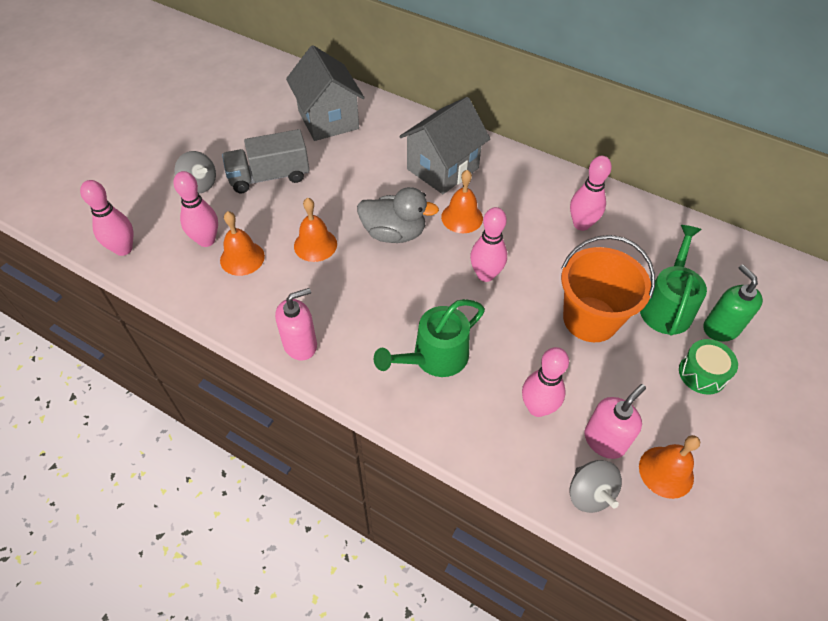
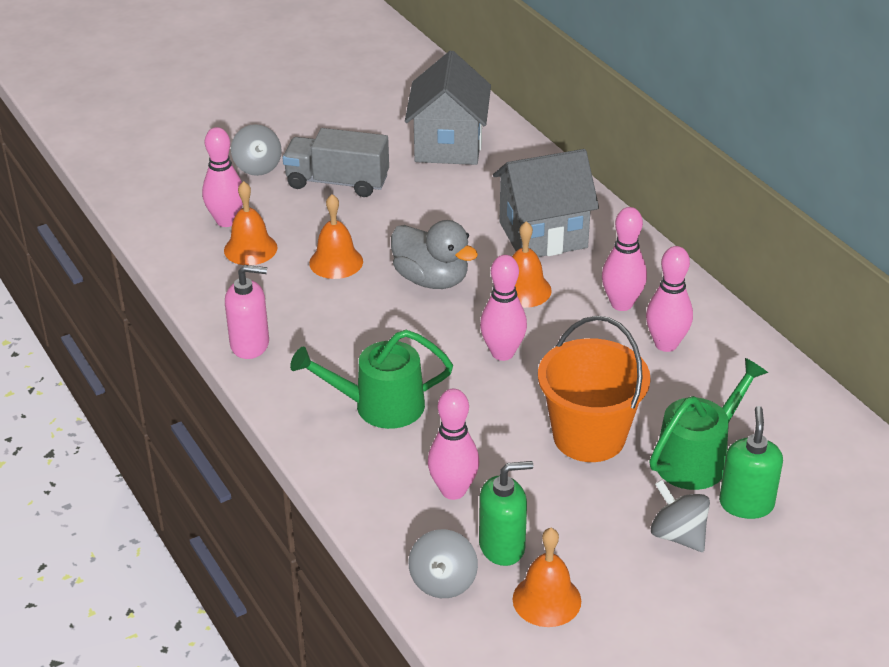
camera: 30 degrees right, 15 degrees down
(123, 249) = (140, 202): pink bowling pin -> pink bowling pin (621, 304)
(604, 440) = (502, 546): pink soap dispenser -> green soap dispenser
(702, 373) = (678, 535): green drum -> grey spinning top

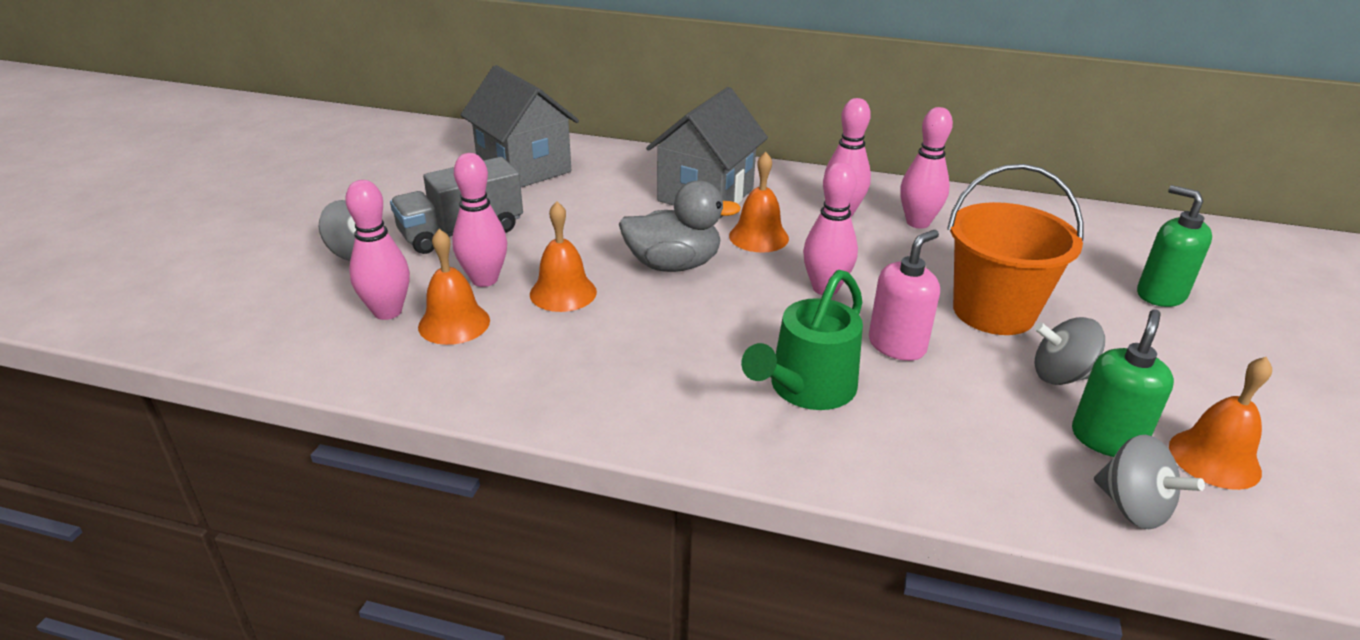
camera: 45 degrees left, 5 degrees down
(250, 344) = (592, 409): pink soap dispenser -> pink soap dispenser (897, 345)
(453, 490) = (989, 419): pink bowling pin -> pink bowling pin (484, 280)
(678, 535) = (1174, 343): grey spinning top -> grey spinning top (1061, 376)
(697, 458) = (1078, 283): green watering can -> none

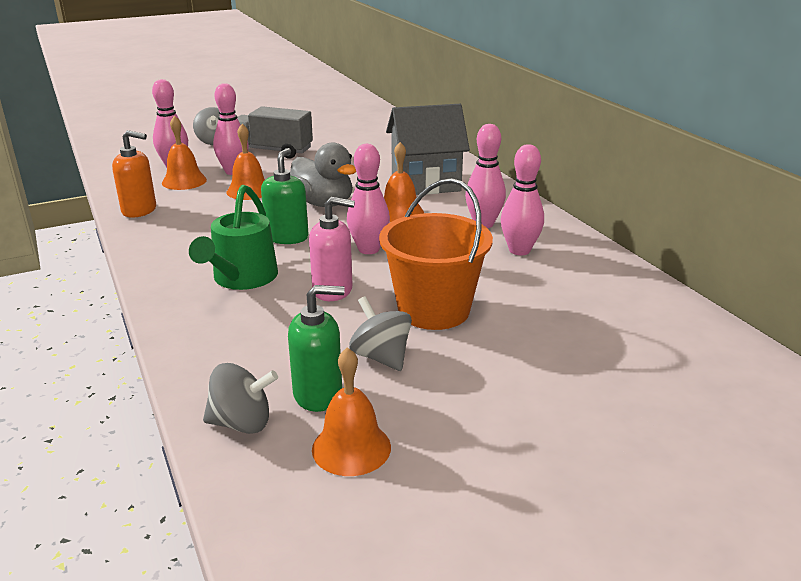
camera: 50 degrees right, 5 degrees down
(499, 390) = (139, 210): none -> orange soap dispenser
(524, 168) = (365, 136): grey house -> none
(806, 389) = (242, 279): green watering can -> green watering can turned 75 degrees counterclockwise
(1133, 507) = (242, 423): grey spinning top -> grey spinning top turned 105 degrees counterclockwise
(1160, 294) = (588, 372): green soap dispenser -> green soap dispenser (287, 237)

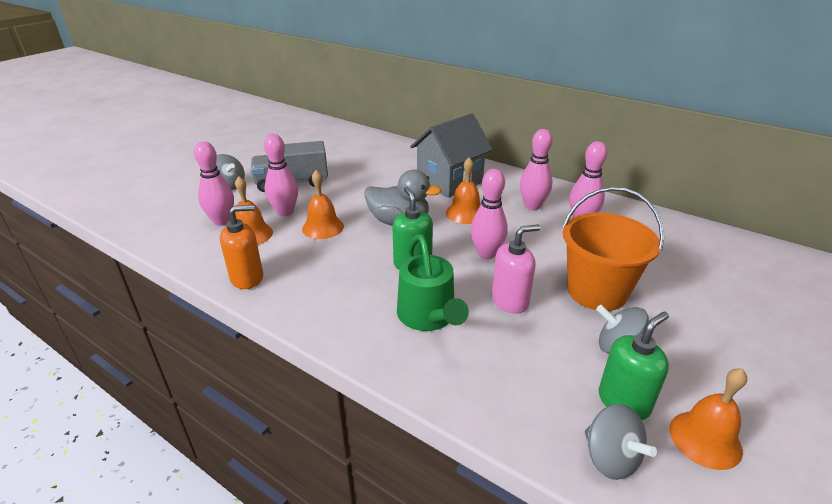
camera: 30 degrees left, 5 degrees up
(242, 423) = (610, 458): grey spinning top -> grey spinning top turned 90 degrees clockwise

